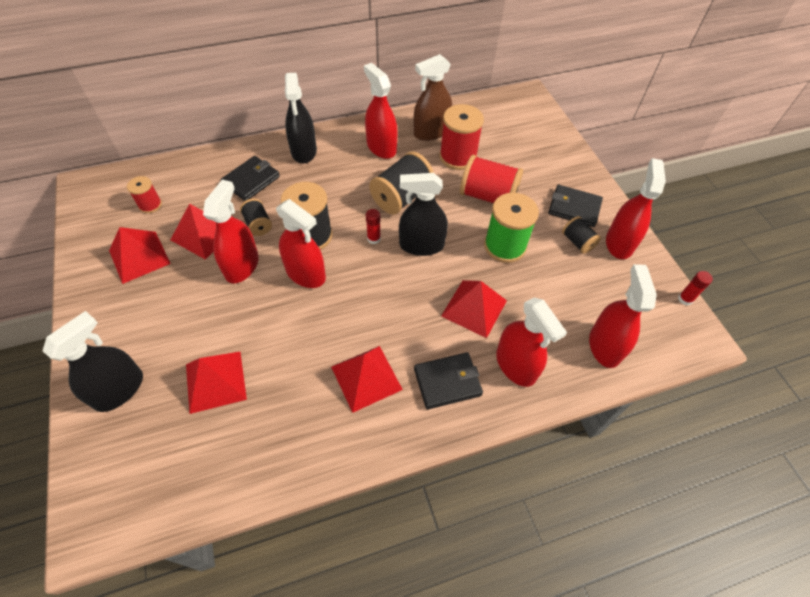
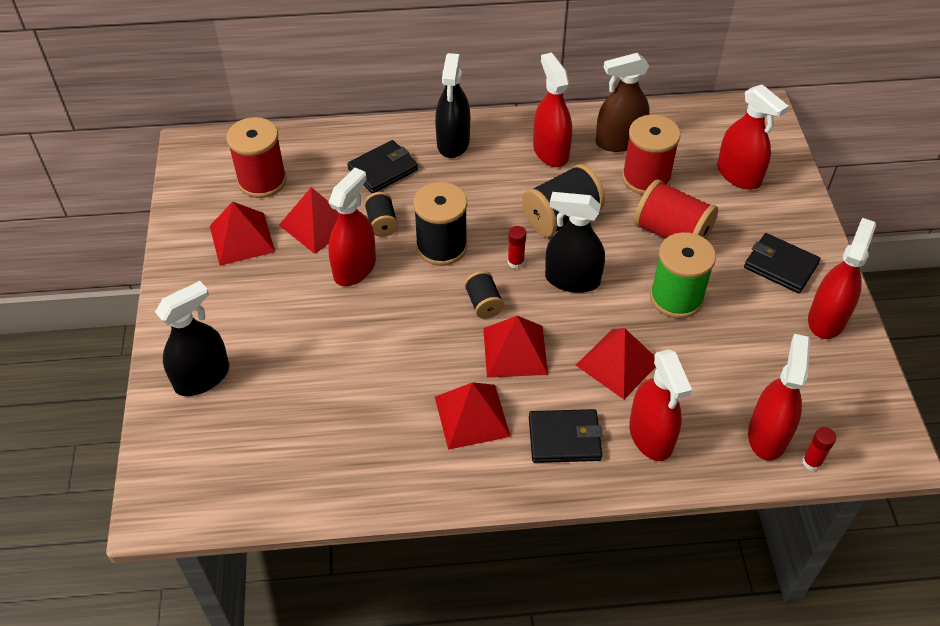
camera: 15 degrees right, 5 degrees down
(150, 205) = (262, 181): red spool -> red spool, size x1.82
(215, 381) = (305, 388): red pyramid -> red pyramid (515, 351)
(305, 274) = (426, 289): red spray bottle -> red spray bottle (738, 175)
(577, 242) = (771, 308): black spool -> black spool (483, 303)
(685, 299) = (891, 400): red glue stick -> red glue stick (812, 462)

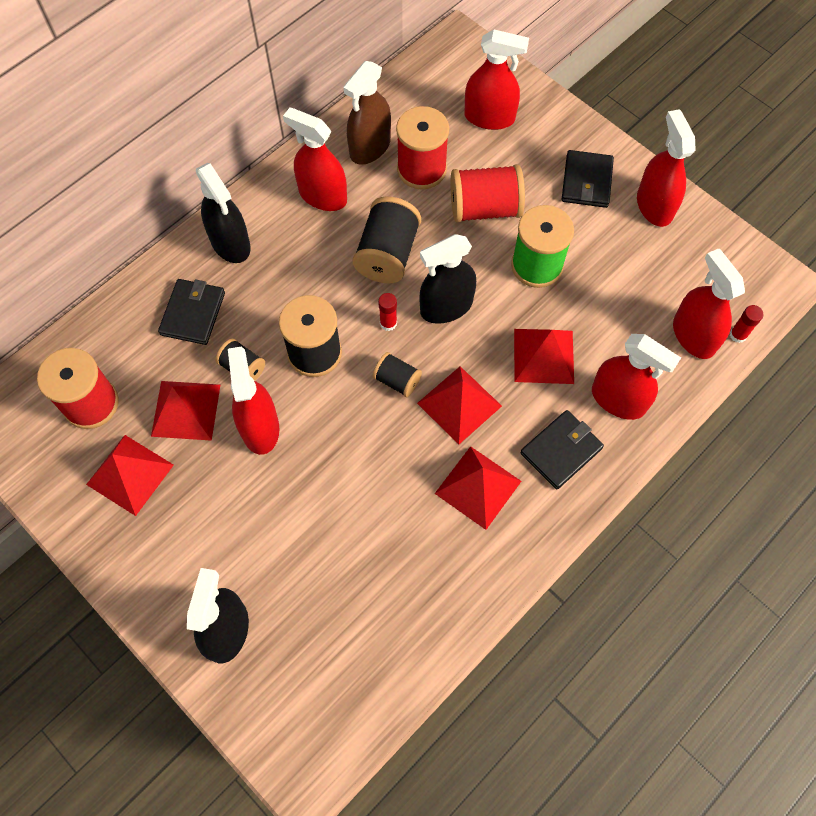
camera: 40 degrees left, 15 degrees up
(780, 266) = (586, 181): black wallet -> black wallet turned 75 degrees counterclockwise

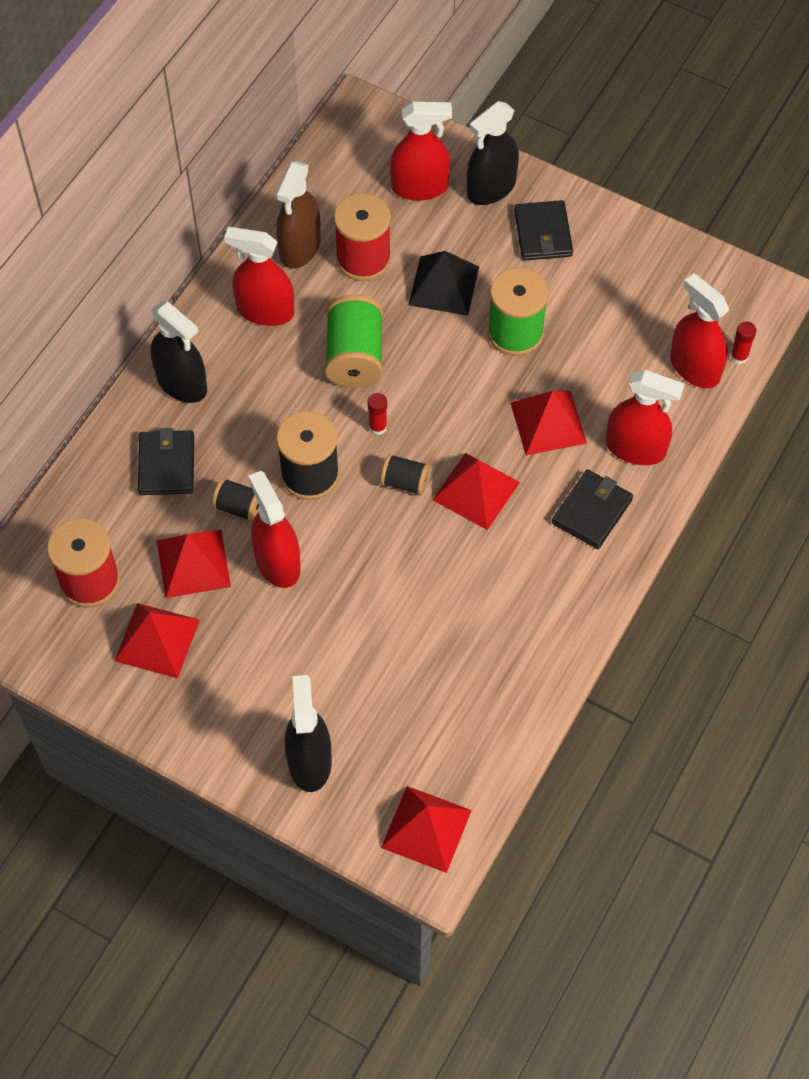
camera: 15 degrees left, 5 degrees down
(387, 254) = (355, 356): black spool -> green spool
(446, 307) = (433, 396): black spray bottle -> black spray bottle (491, 188)
(478, 487) = (519, 566): red pyramid -> red pyramid (426, 829)
(485, 208) = (443, 285): red spool -> black pyramid
(654, 206) = (620, 243): red spray bottle -> none

